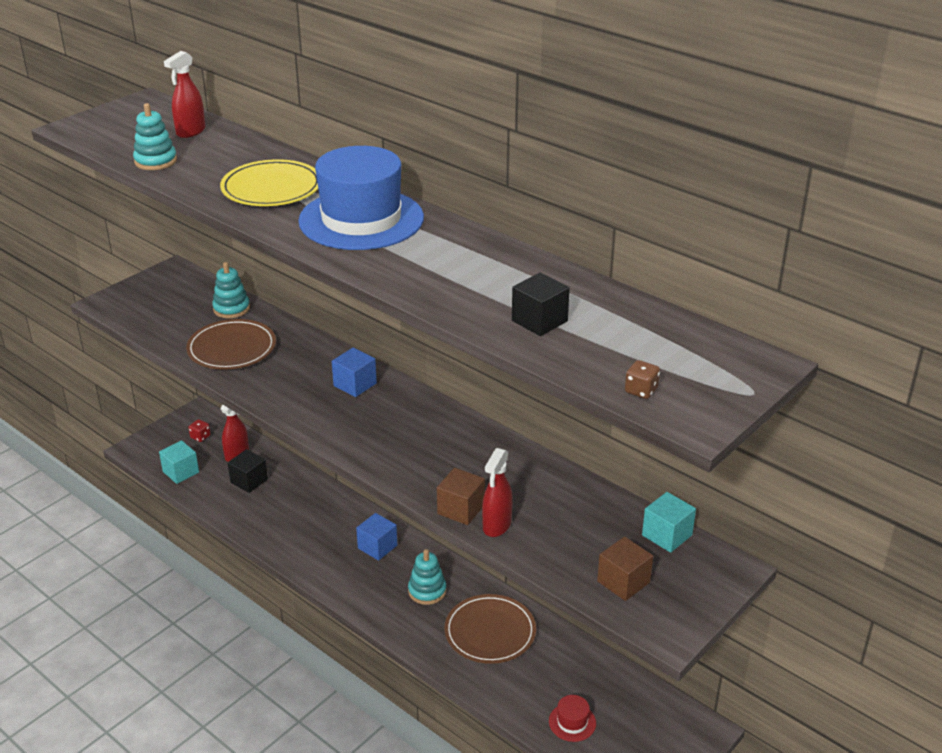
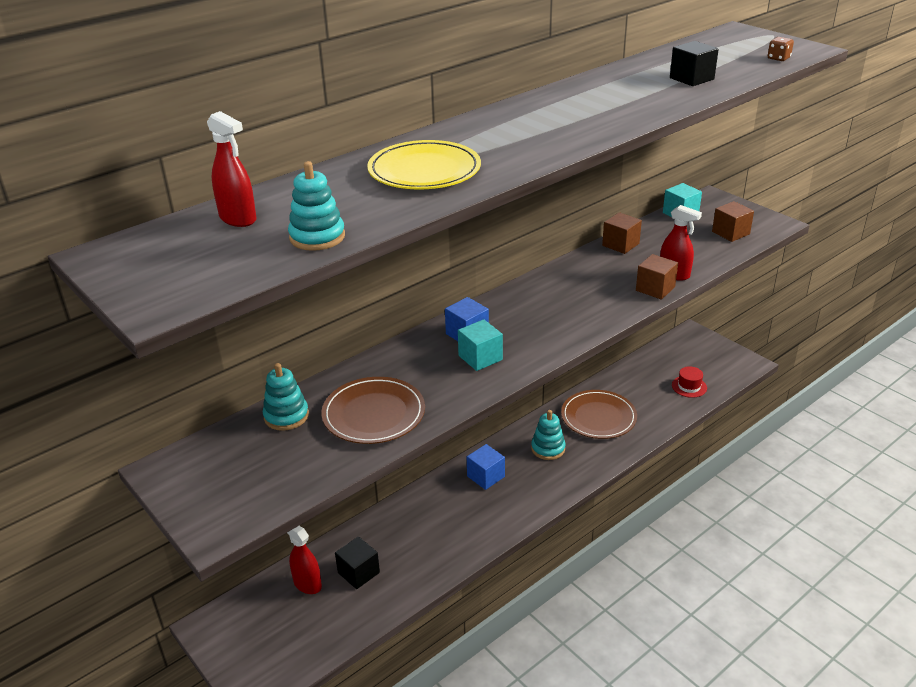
camera: 80 degrees left, 0 degrees up
(181, 472) = (321, 638): turquoise cube -> turquoise cube (480, 358)
(200, 437) = (258, 621): red dice -> none
(361, 219) = (510, 132): blue hat -> none
(563, 481) = (620, 244): none -> brown cube

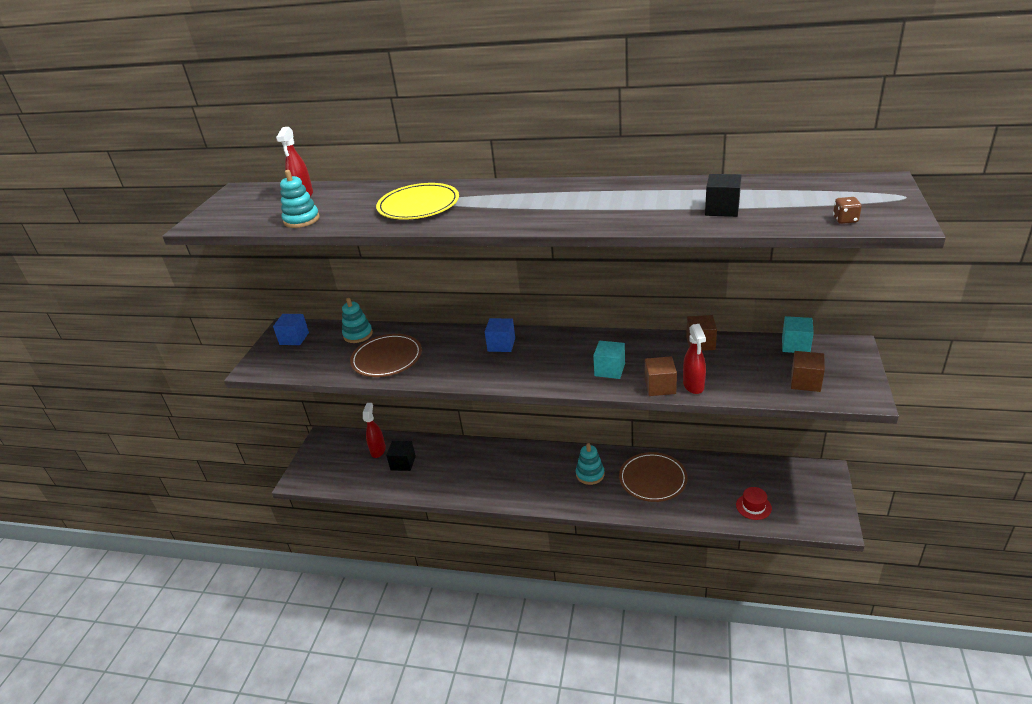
camera: 55 degrees right, 0 degrees up
(480, 358) = (481, 362): turquoise cube -> turquoise cube (609, 370)
(485, 476) = (531, 463): blue cube -> blue cube (294, 338)

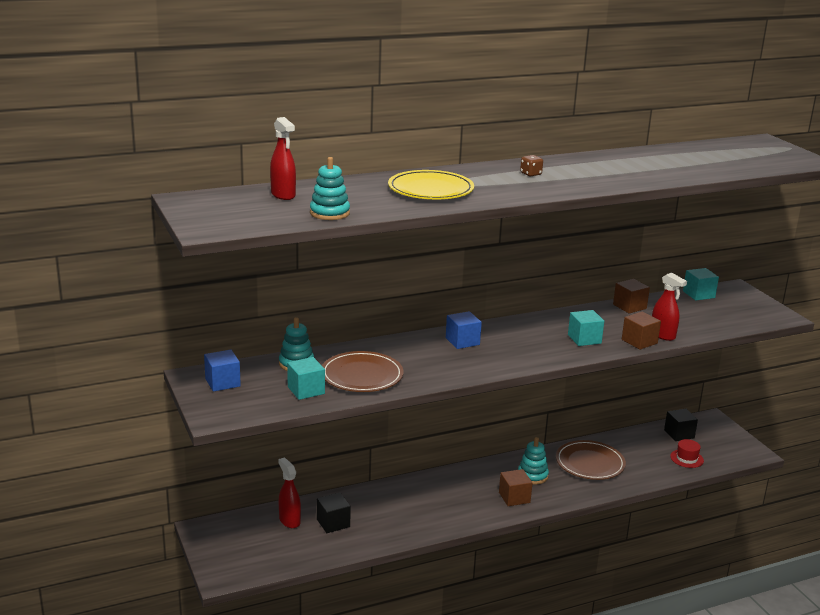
camera: 40 degrees left, 10 degrees down
(334, 361) = (306, 390): none -> turquoise cube
(722, 209) = (689, 166): black cube -> black cube (679, 434)
(805, 382) = (735, 316): brown cube -> brown cube (514, 497)
(845, 220) = (778, 164): brown dice -> brown dice (530, 174)

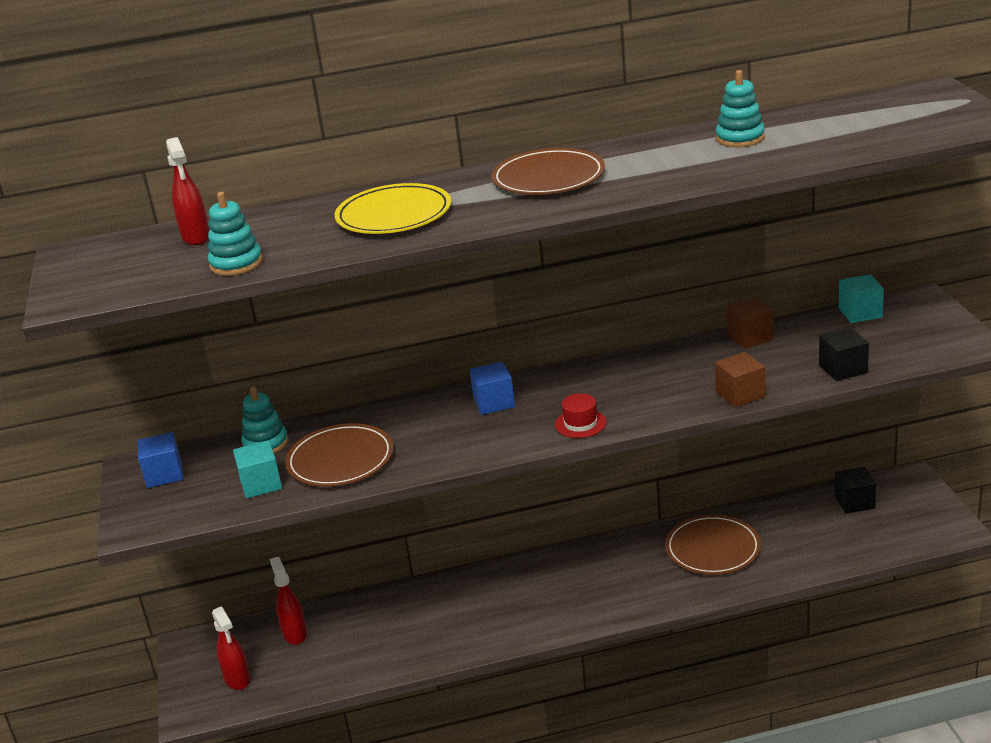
camera: 15 degrees right, 5 degrees up
(333, 523) = (347, 637): black cube -> black cube (843, 369)
(514, 497) = (593, 601): brown cube -> none
(530, 174) = (548, 178): brown dice -> brown plate
(532, 476) = (628, 568): turquoise stacking toy -> turquoise stacking toy (740, 138)
(584, 339) = (663, 393): turquoise cube -> none
(663, 335) = (778, 383): red spray bottle -> red spray bottle (237, 679)
(687, 458) = (853, 540): red hat -> red hat (580, 423)

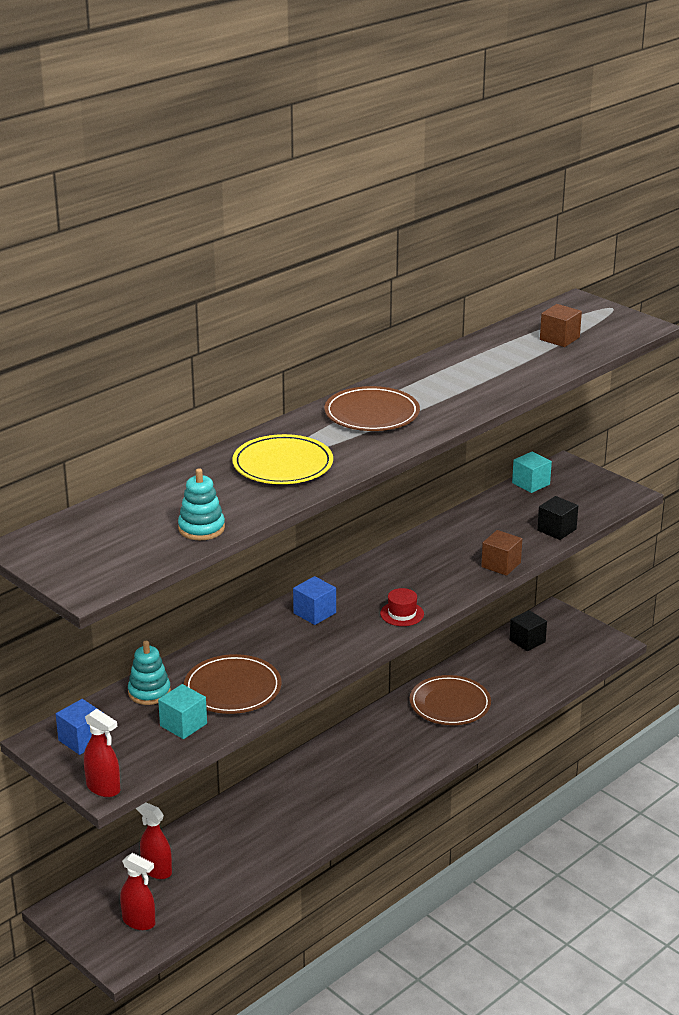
camera: 35 degrees left, 0 degrees up
(196, 237) = (128, 513): red spray bottle -> red spray bottle (103, 788)
(740, 138) = (482, 360): turquoise stacking toy -> none
(750, 337) = (467, 519): brown cube -> brown cube (559, 338)

